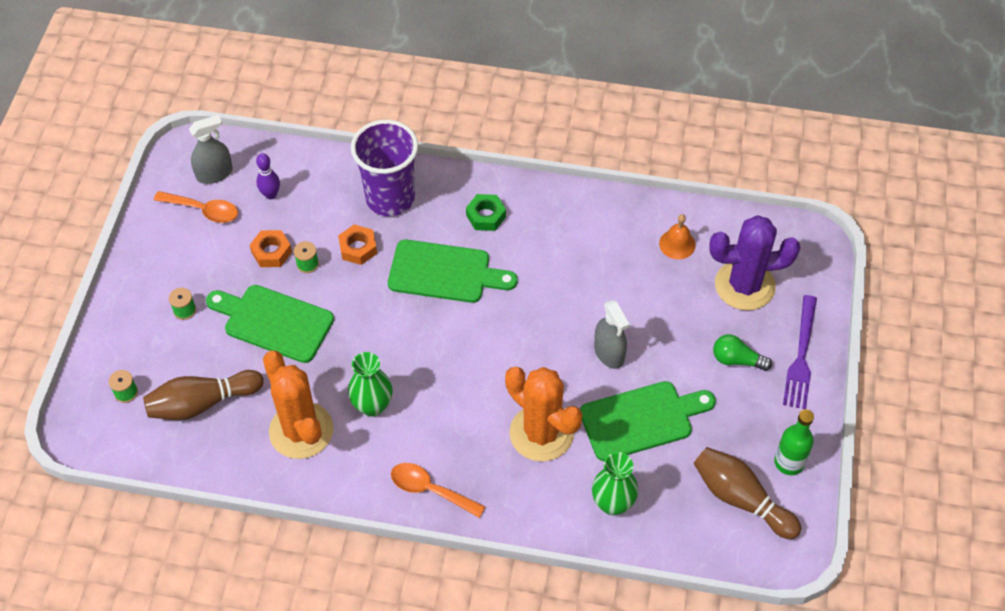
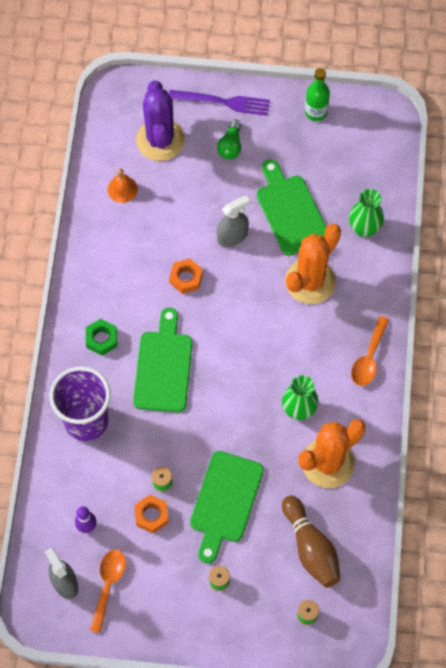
camera: 95 degrees left, 10 degrees up
(358, 248) = (142, 441): orange nut -> orange nut (186, 278)
(741, 499) = (349, 144): brown bowling pin -> none

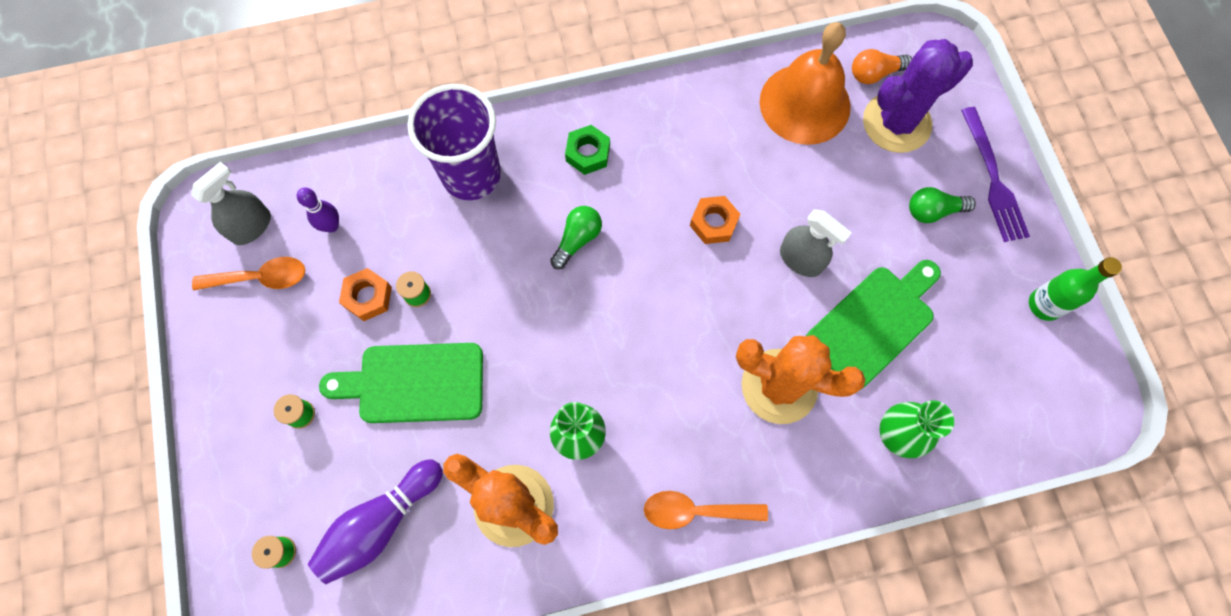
camera: 70 degrees right, 5 degrees up
(118, 137) = (874, 73): none -> orange light bulb
(122, 189) = (805, 104): orange bell -> orange bell, size x2.18
(163, 367) = (577, 240): green cutting board -> green light bulb
(311, 547) = (380, 523): brown bowling pin -> purple bowling pin

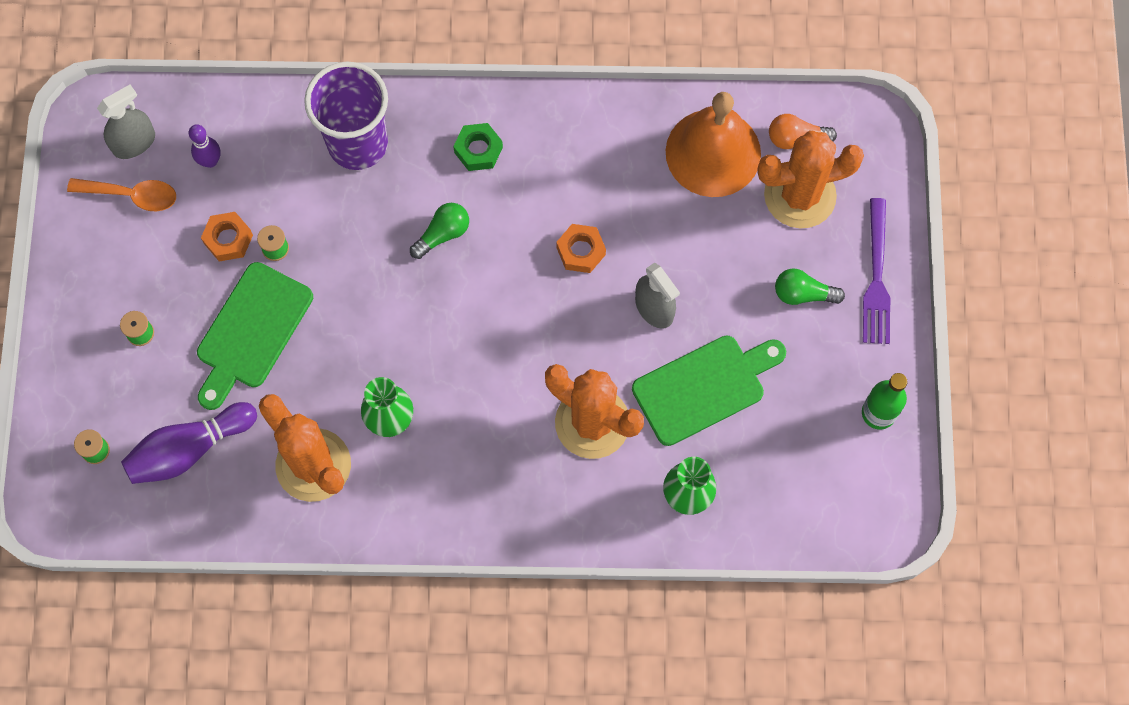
camera: 15 degrees right, 0 degrees up
(414, 383) = (251, 331): green cutting board -> green cutting board turned 75 degrees counterclockwise
(695, 511) = (477, 514): orange spoon -> none
(896, 123) = (800, 195): purple cactus -> orange cactus

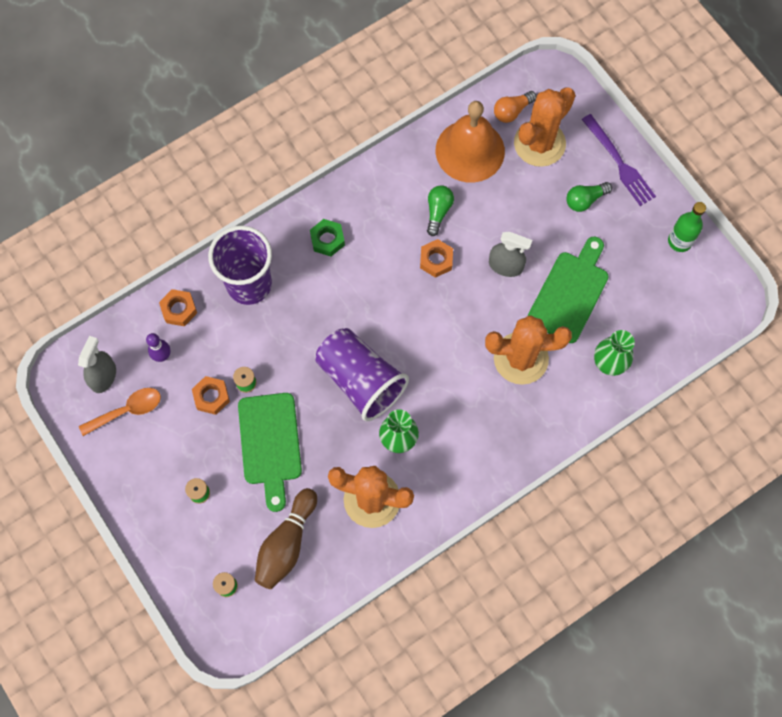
camera: 35 degrees left, 0 degrees up
(189, 449) = (286, 544): purple bowling pin -> brown bowling pin
(264, 122) = (179, 309): none -> orange nut
(398, 327) = (360, 380): none -> purple cup
(443, 234) = (344, 305): green light bulb -> green light bulb (438, 212)

